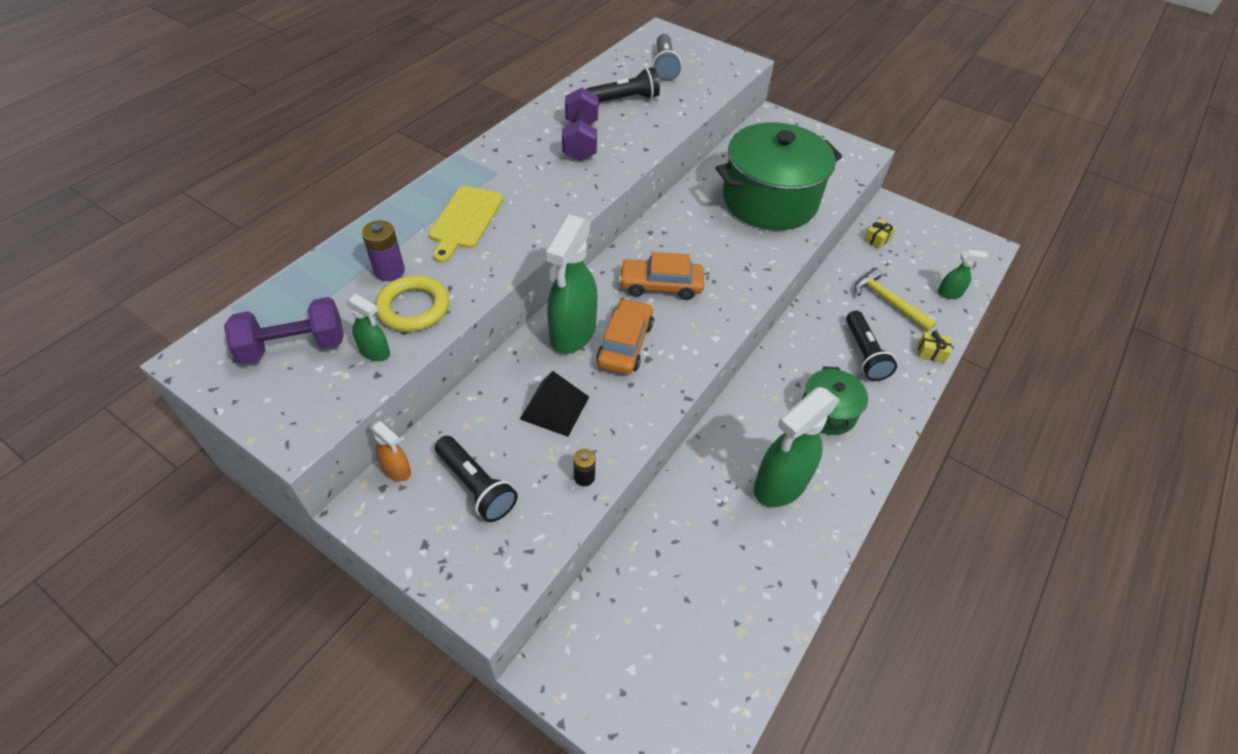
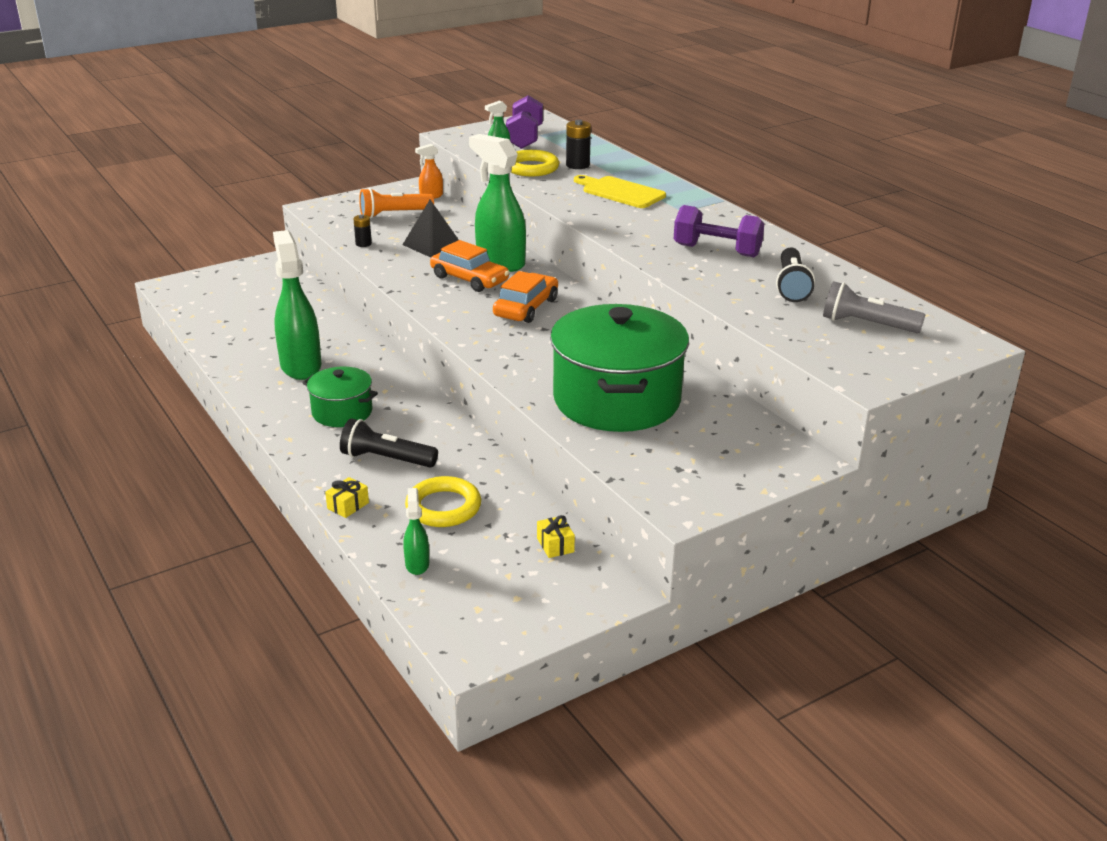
camera: 115 degrees right, 20 degrees down
(389, 271) = (577, 165): purple battery -> black battery
(476, 486) = (394, 214): black flashlight -> orange flashlight
(888, 301) = (443, 507): yellow hammer -> yellow ring
(949, 293) = (417, 564): green spray bottle -> green spray bottle turned 150 degrees clockwise

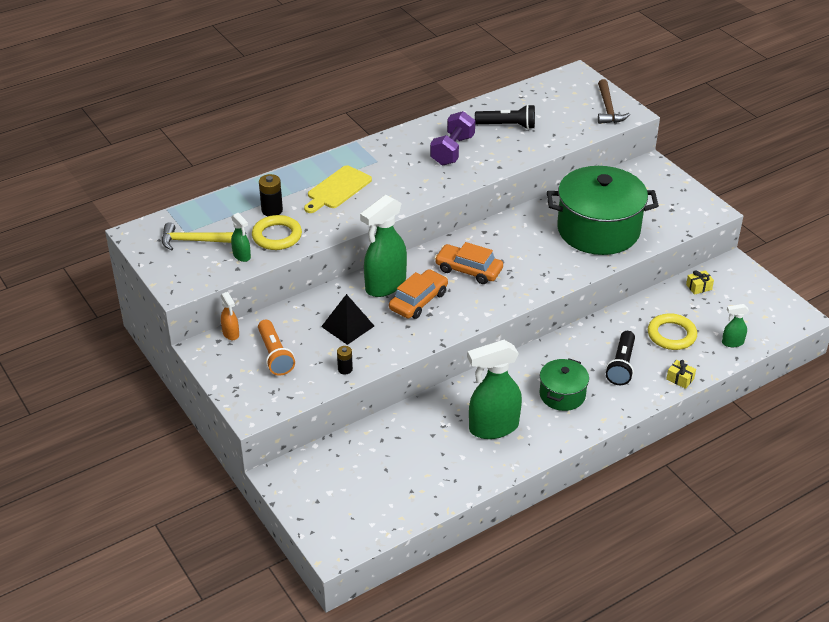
camera: 90 degrees left, 10 degrees up
(525, 138) = (195, 241): purple dumbbell -> yellow hammer
(867, 324) = (558, 104): grey flashlight -> none
(873, 363) = (608, 108): none -> brown hammer

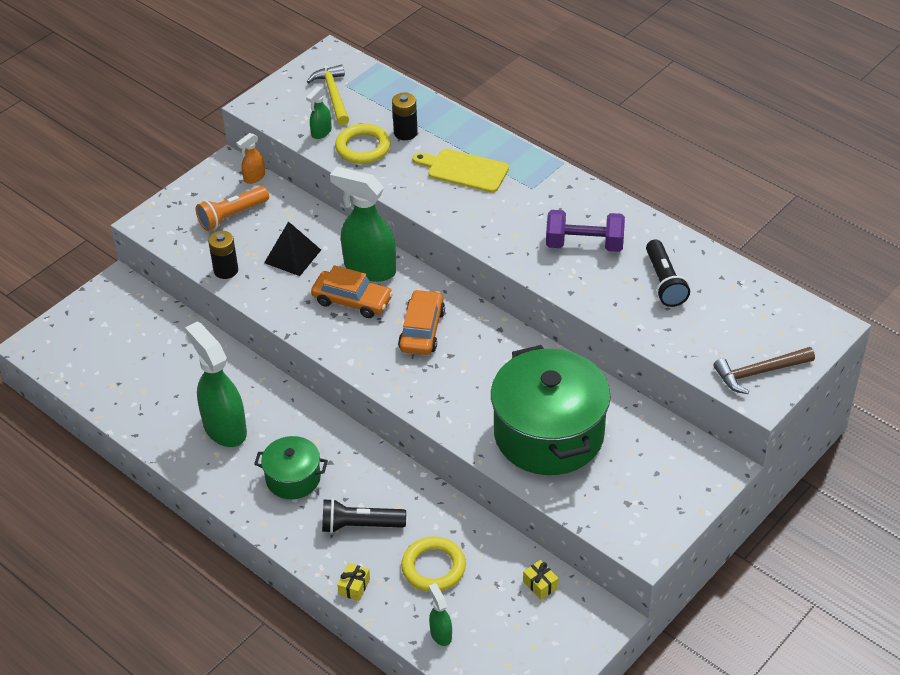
camera: 75 degrees right, 5 degrees up
(345, 369) = (226, 270): black battery -> black battery, size x1.56

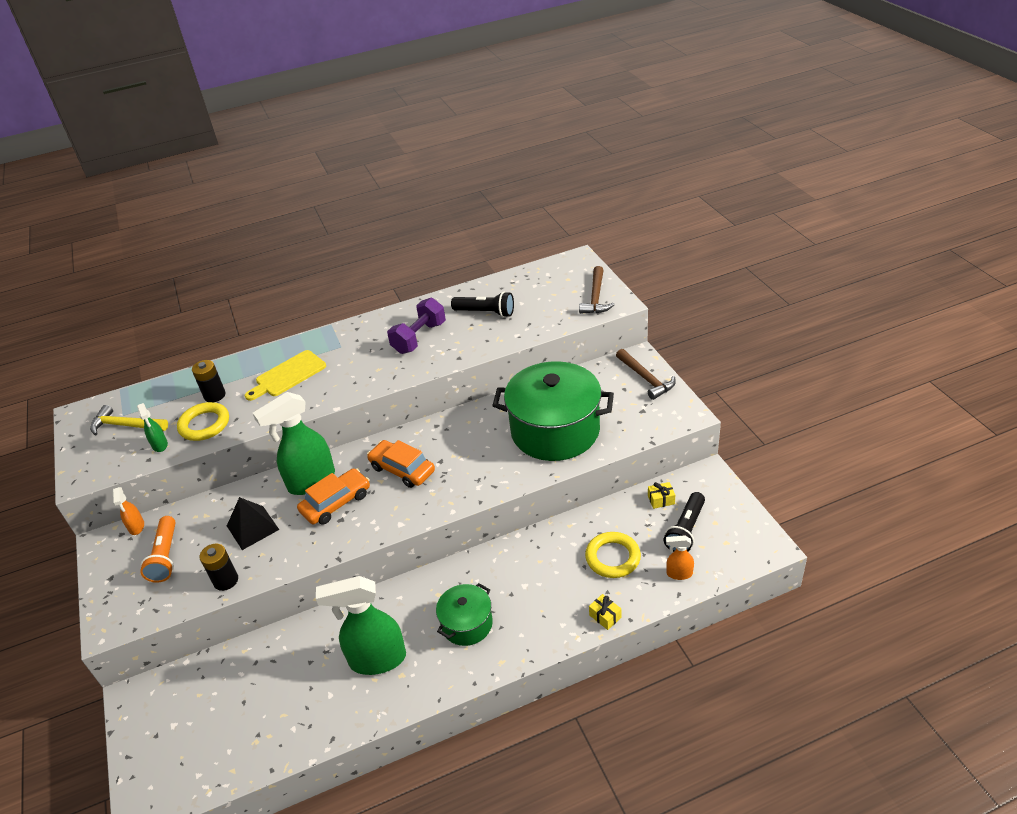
camera: 60 degrees left, 5 degrees down
(360, 525) = (544, 592): black flashlight -> black flashlight (686, 530)
(440, 634) = (679, 574): green spray bottle -> orange spray bottle
(687, 488) = (646, 378): none -> brown hammer

